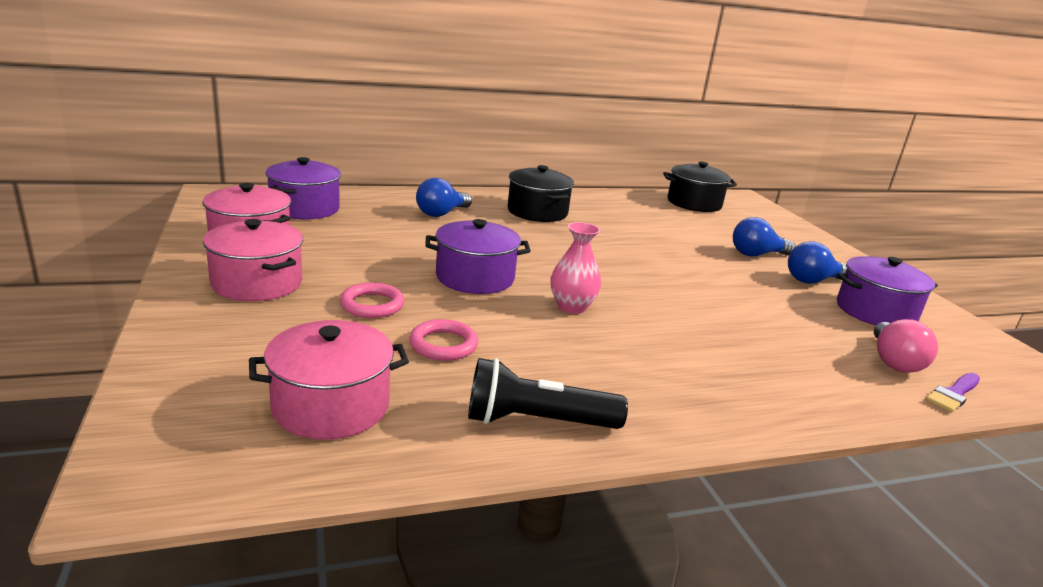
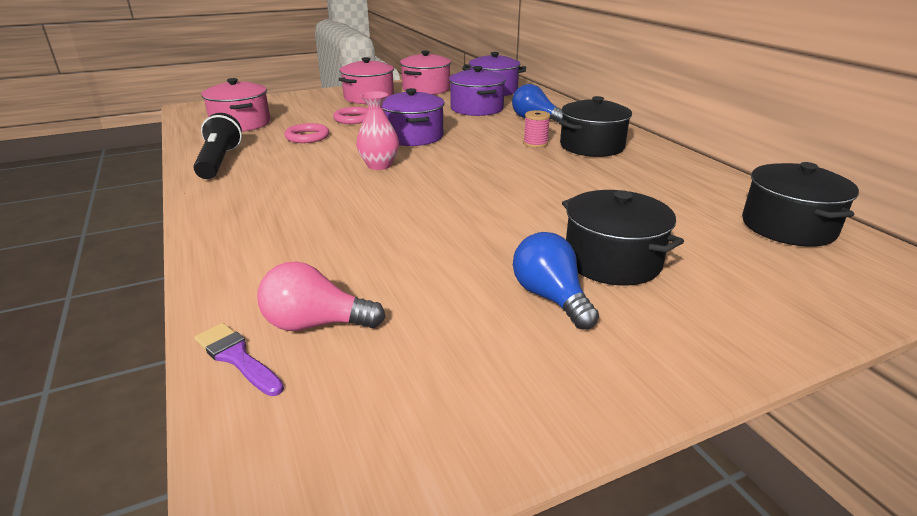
camera: 85 degrees right, 5 degrees up
(523, 229) = (535, 143): none -> pink spool
(756, 254) = (612, 261): blue light bulb -> black pot
(875, 312) = (469, 340): purple pot -> purple pot (476, 108)

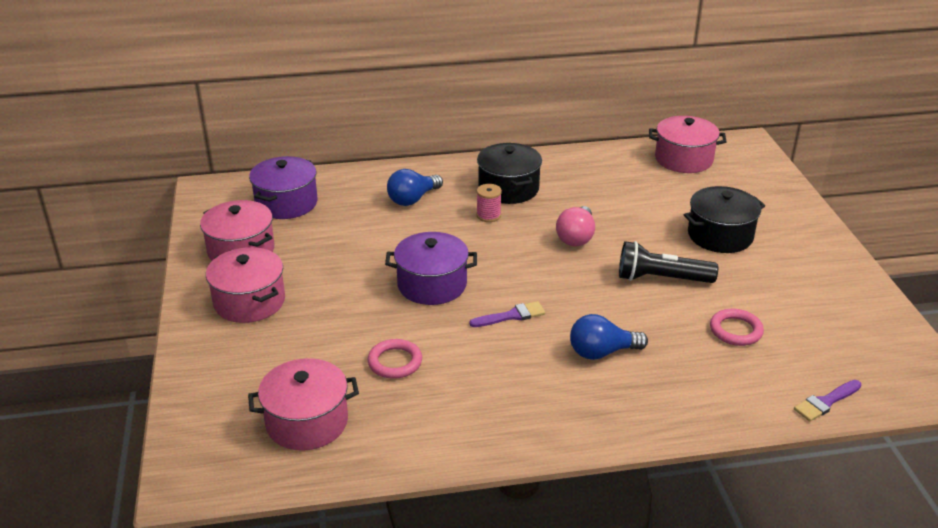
camera: 75 degrees left, 5 degrees up
(219, 161) = (455, 433): black flashlight -> black flashlight (661, 278)
(315, 324) = (789, 368): pink light bulb -> pink light bulb (576, 237)
(353, 119) = (341, 321): pink ring -> pink ring (735, 330)
(379, 165) = (511, 316): pink vase -> purple brush
(476, 108) = (354, 227): purple pot -> none
(550, 297) = (763, 269): blue light bulb -> blue light bulb (602, 352)
(788, 227) = (683, 159): black pot -> pink pot

